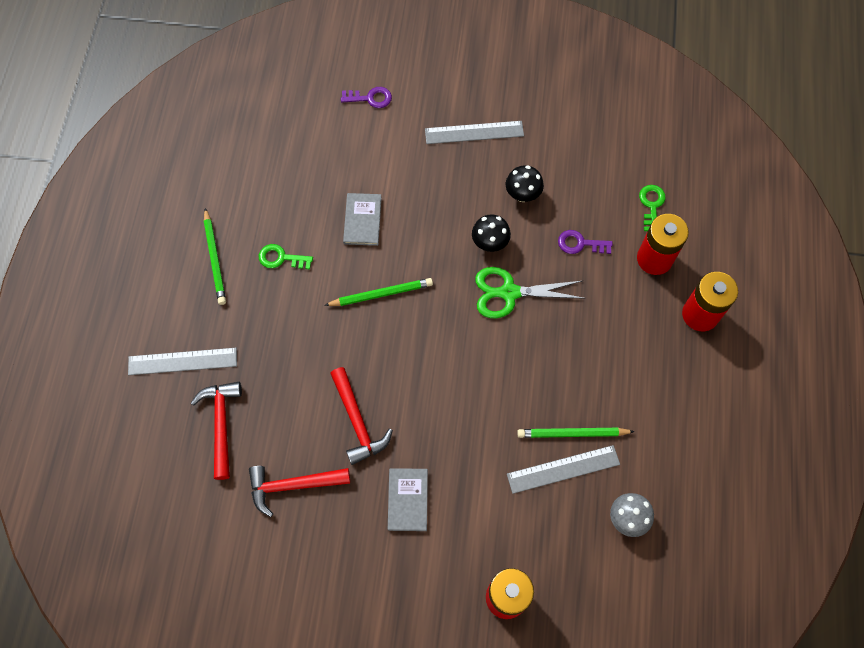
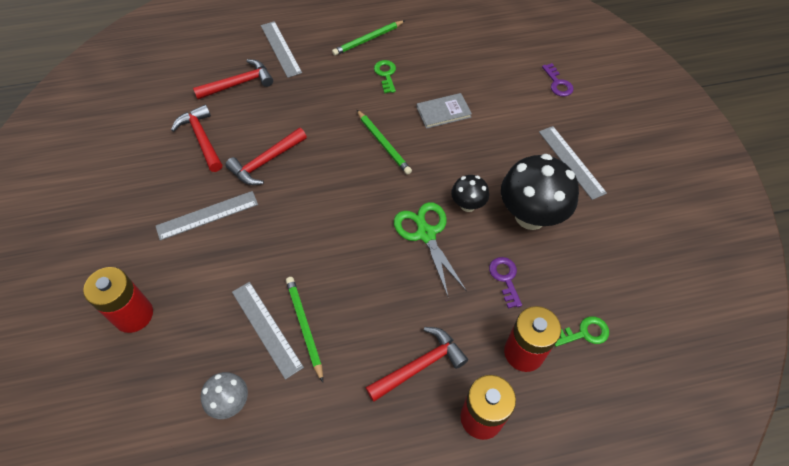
camera: 70 degrees right, 10 degrees down
(407, 500) = (207, 215): grey book -> grey ruler
(522, 195) = (530, 216): black mushroom -> black mushroom, size x1.95
(641, 346) = (420, 365): none -> red hammer

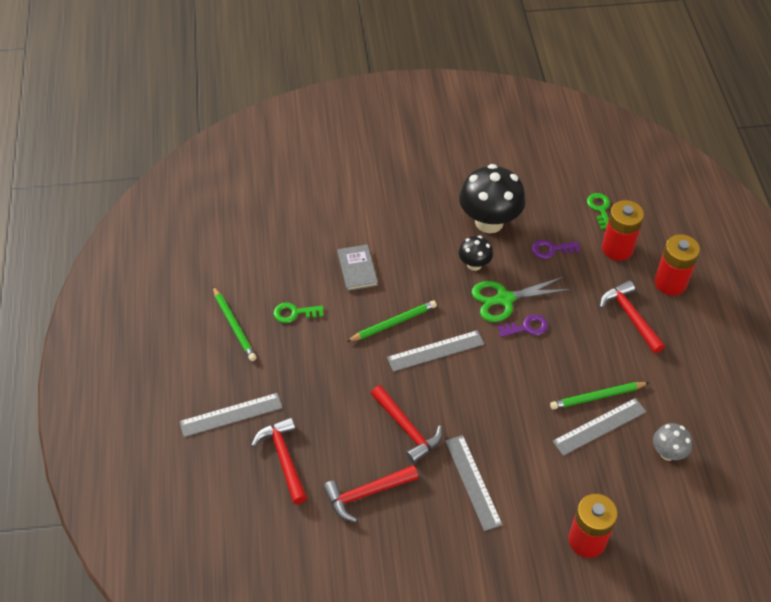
camera: 85 degrees left, 5 degrees down
(558, 83) = (332, 173): purple key -> purple key (526, 327)
(571, 161) = (431, 183): grey ruler -> grey ruler (435, 350)

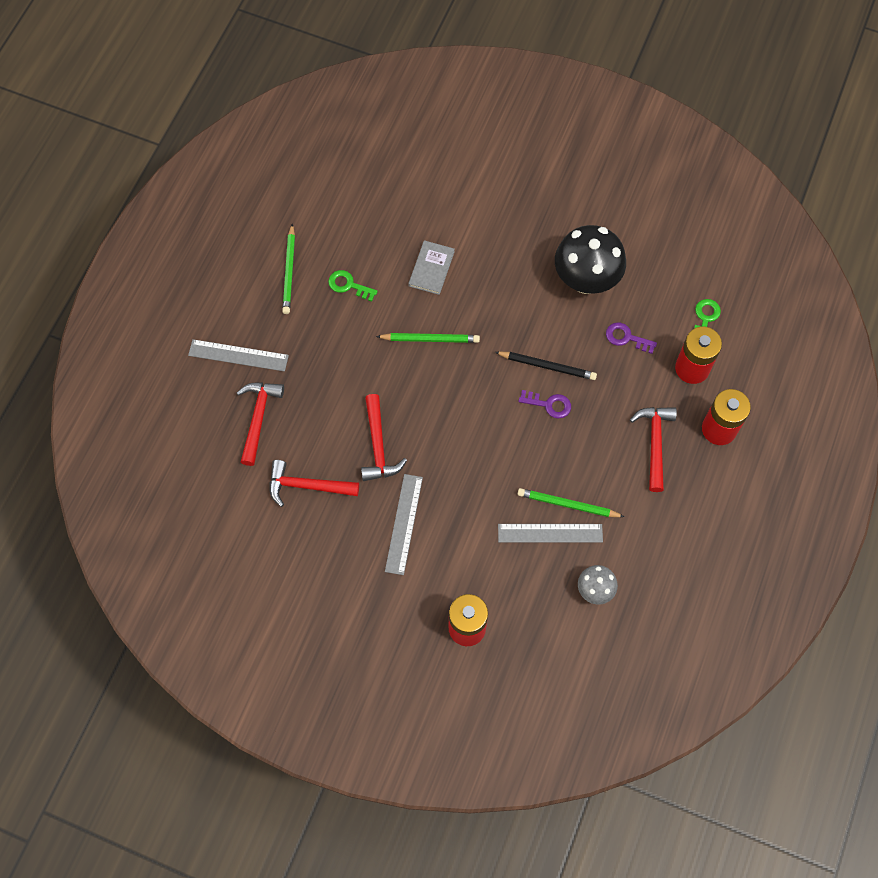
camera: 30 degrees right, 15 degrees up
(435, 350) = (450, 385): grey ruler -> none
(474, 264) = (542, 317): black mushroom -> none
(504, 299) = (547, 366): green scissors -> black pencil

